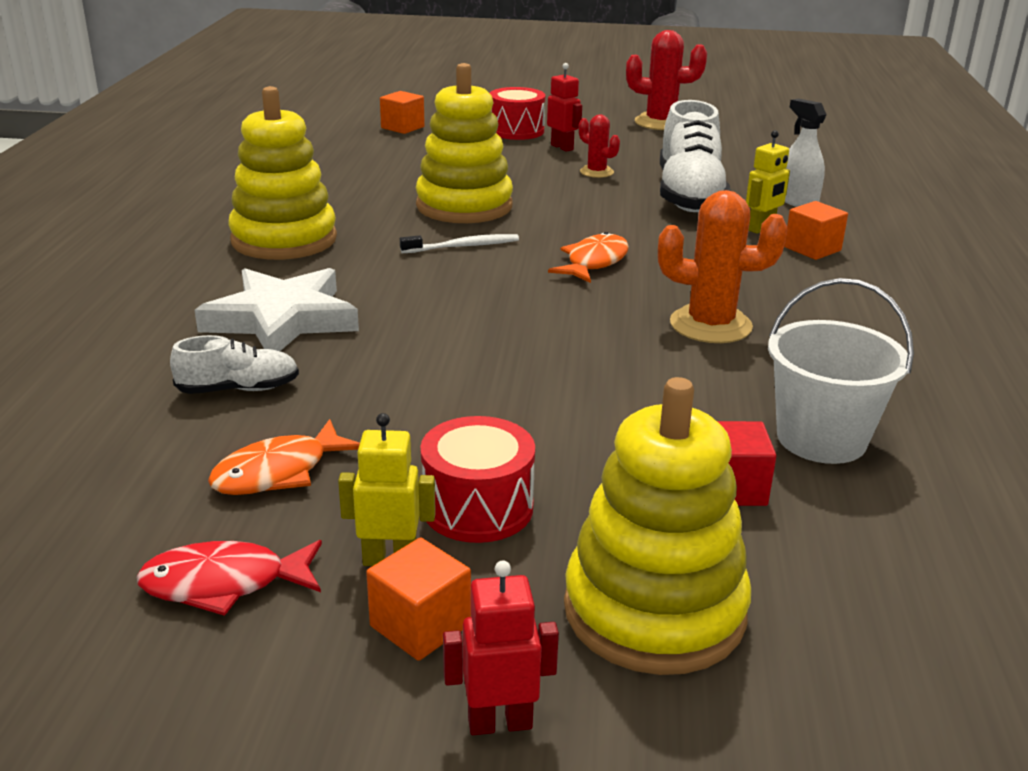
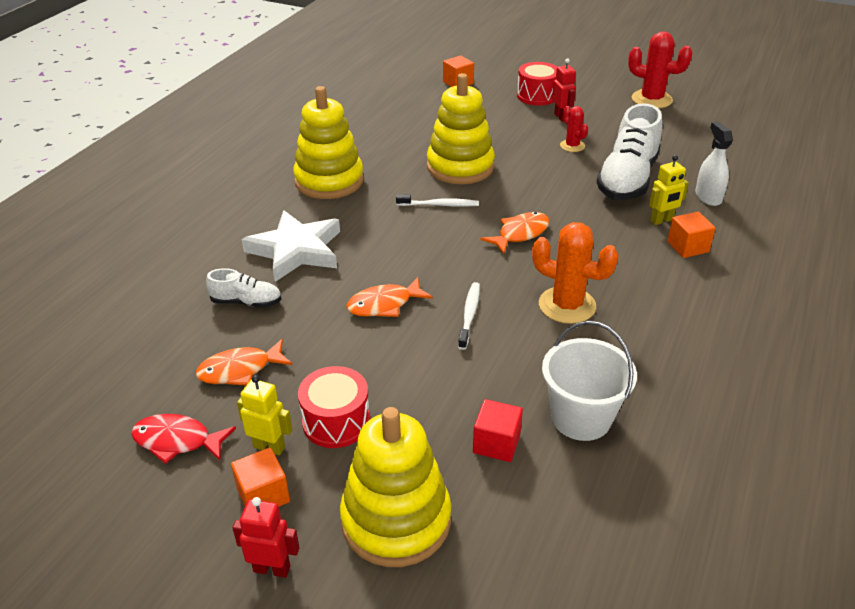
camera: 20 degrees right, 10 degrees up
(458, 361) = (384, 304): none -> orange fish
(588, 354) = (469, 315): none -> white toothbrush

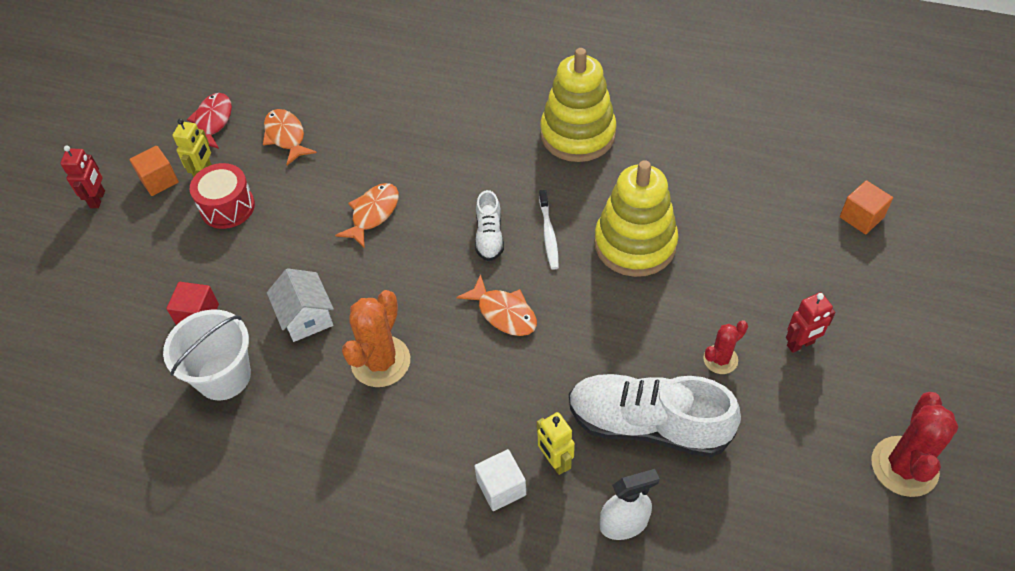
camera: 85 degrees right, 15 degrees up
(246, 302) = (371, 120): white shoe -> white shoe (489, 236)
(296, 250) = (449, 135): white star -> none
(384, 304) = (373, 214): orange fish -> orange fish turned 60 degrees clockwise
(396, 520) = (129, 259): yellow stacking toy -> none
(469, 315) = (361, 280): white toothbrush -> none
(510, 354) = (306, 317): none -> white house
(537, 96) = (857, 312): red drum -> none
(687, 247) = (501, 487): orange cube -> white cube

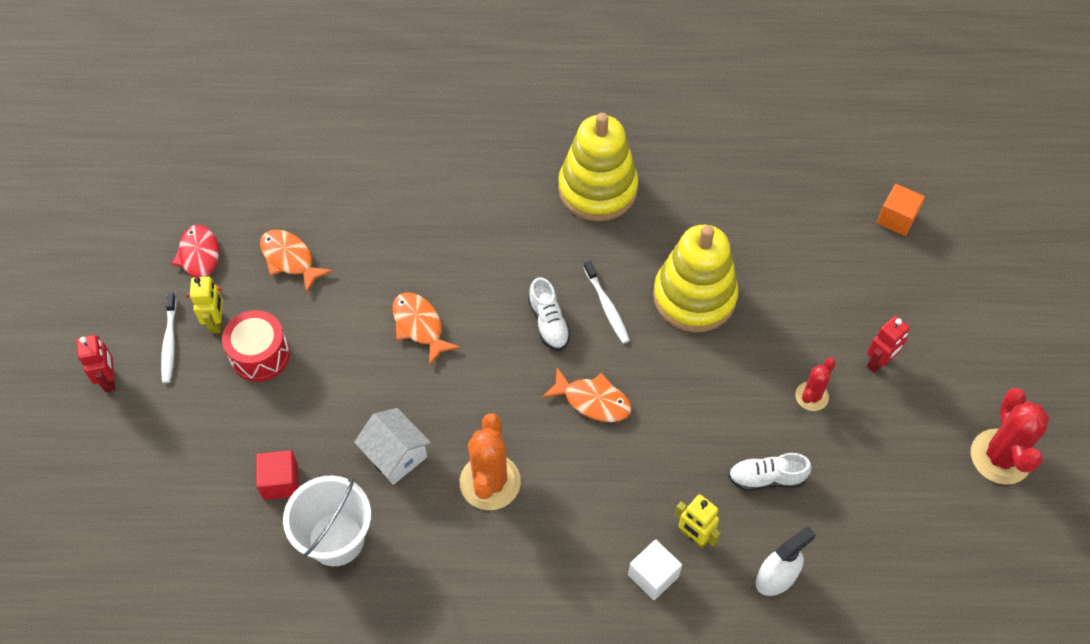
camera: 20 degrees left, 5 degrees up
(159, 180) = (169, 342): orange cube -> white toothbrush
(373, 214) = (419, 326): orange fish -> orange fish turned 45 degrees counterclockwise
(648, 425) = (766, 478): white shoe -> white shoe, size x0.50

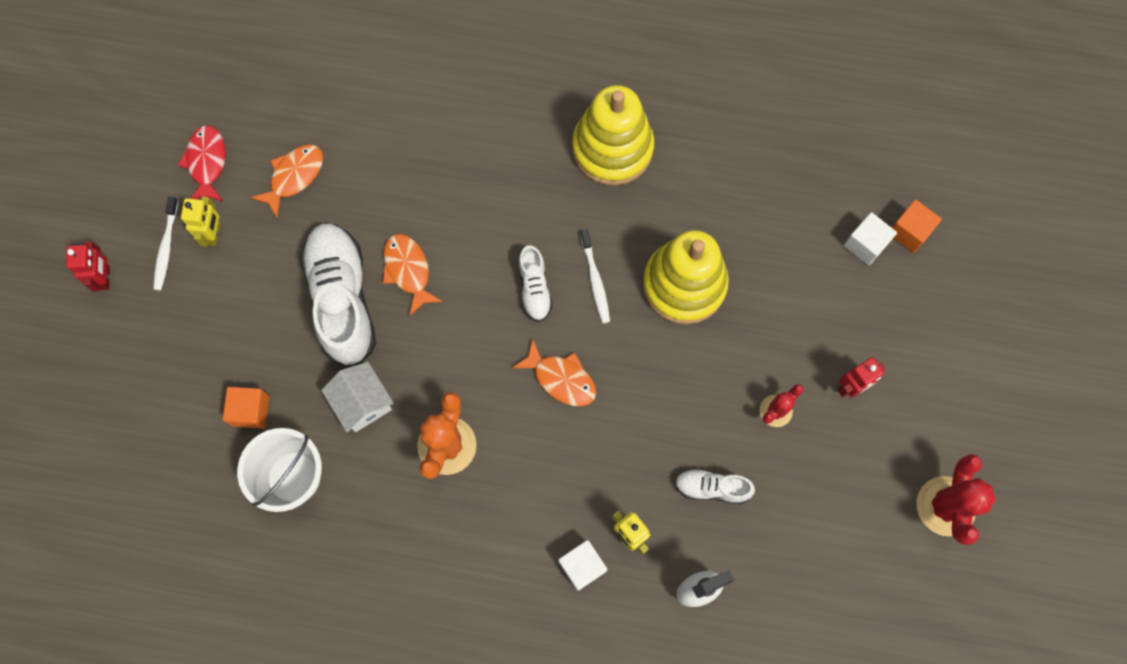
camera: 10 degrees right, 15 degrees up
(260, 355) = (250, 276): red drum -> none
(280, 482) = (251, 411): red cube -> orange cube
(290, 259) = (294, 177): orange fish -> orange fish turned 75 degrees clockwise
(357, 362) = (342, 299): none -> white shoe
(858, 235) = (865, 244): none -> white cube

